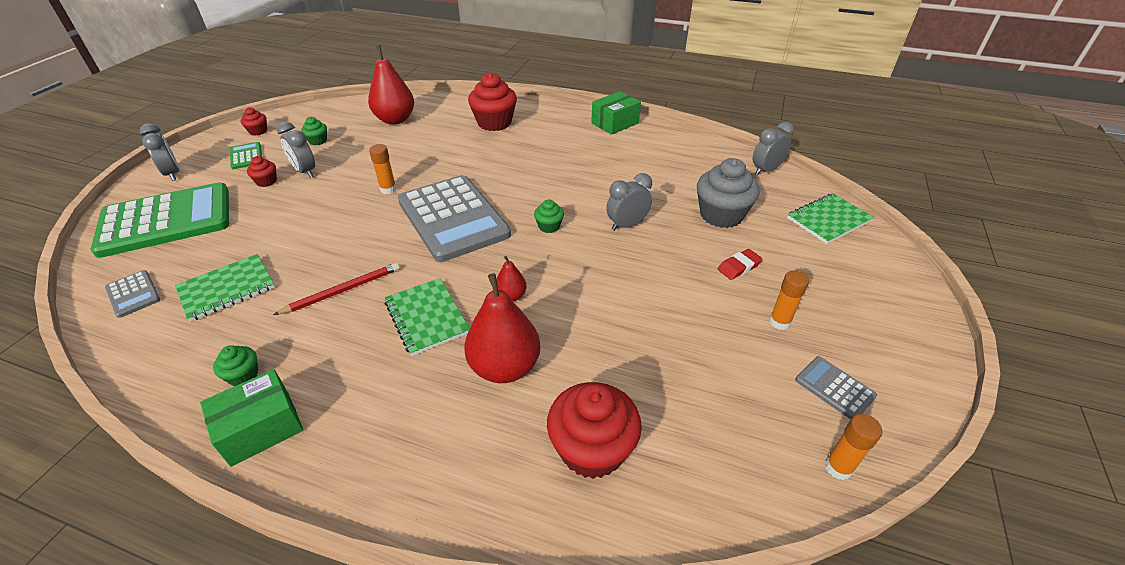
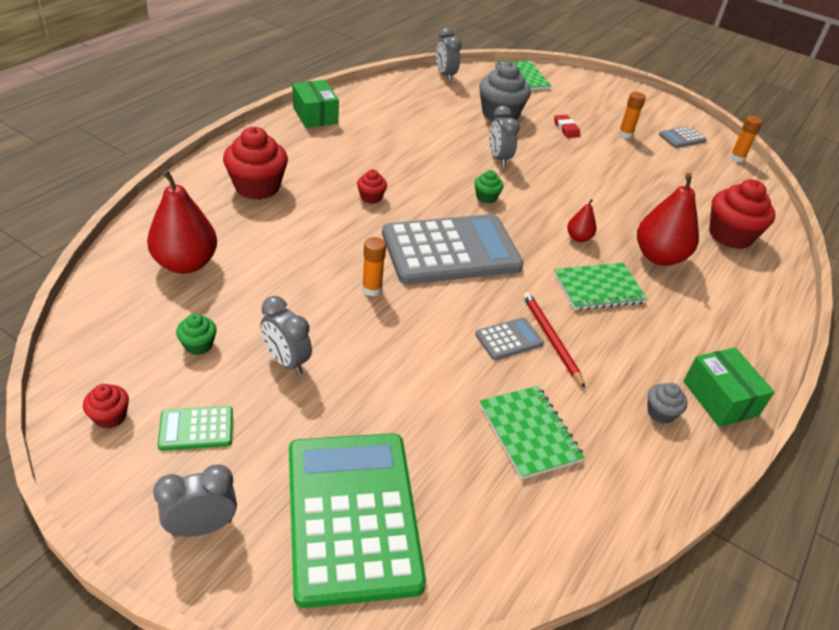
camera: 80 degrees left, 0 degrees up
(133, 294) = (520, 528): grey calculator -> grey calculator (509, 339)
(243, 375) = (660, 412): green cupcake -> grey cupcake
(266, 181) = (293, 402): red cupcake -> red cupcake (371, 197)
(305, 171) = (286, 361): grey clock -> grey clock turned 75 degrees clockwise

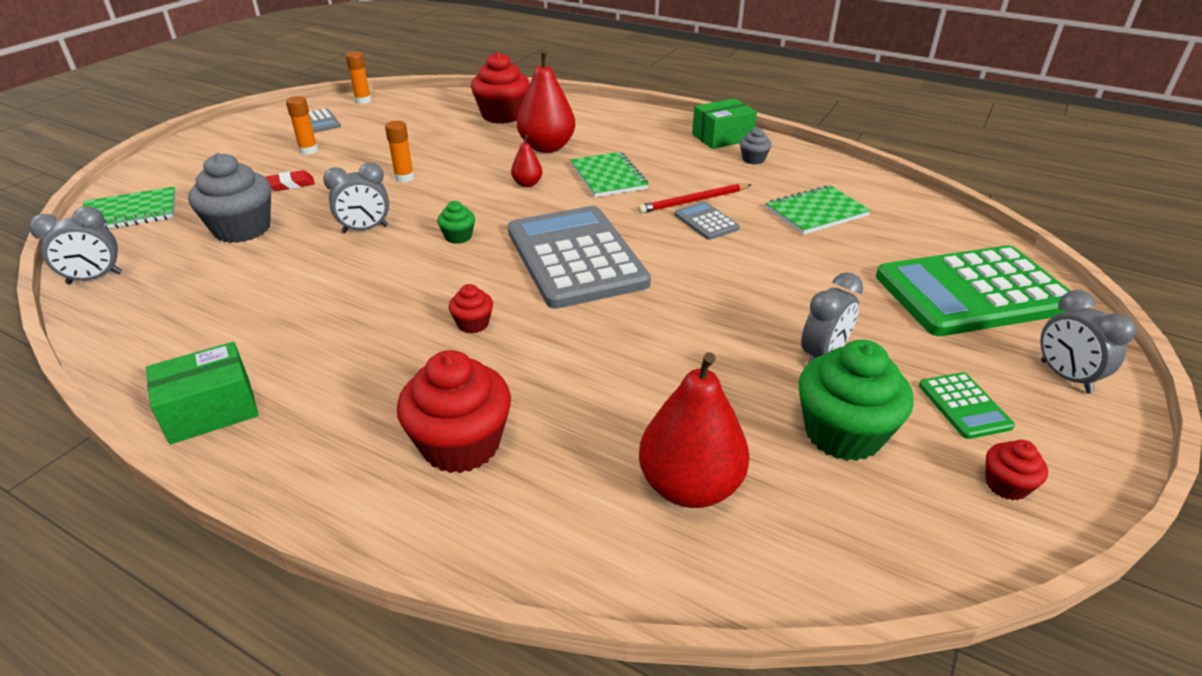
camera: 90 degrees left, 5 degrees down
(198, 345) = (843, 433): green cupcake -> green cupcake, size x2.05
(372, 289) = (670, 307): orange glue stick -> orange glue stick (404, 178)

